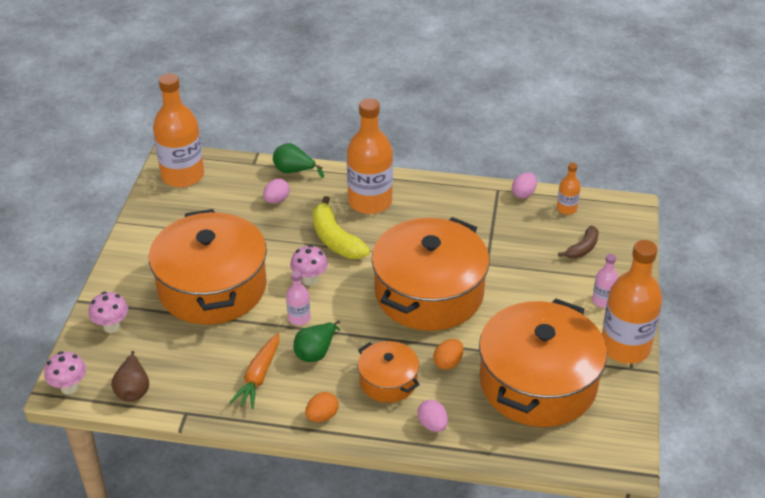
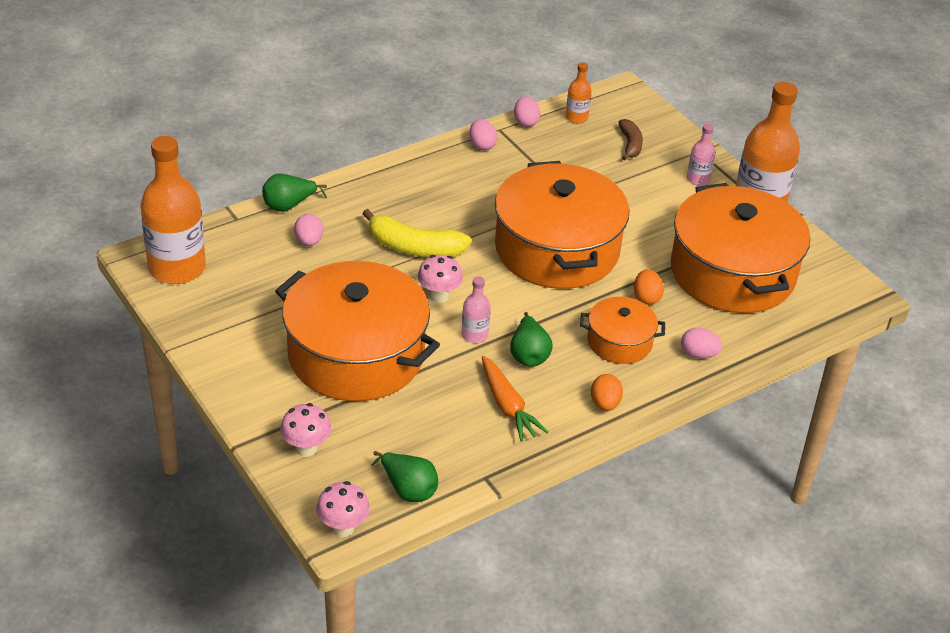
camera: 45 degrees left, 0 degrees up
(133, 389) = (408, 489): brown pear -> green pear
(370, 202) = (400, 197): orange bottle -> none
(470, 194) = (481, 145): none -> pink egg

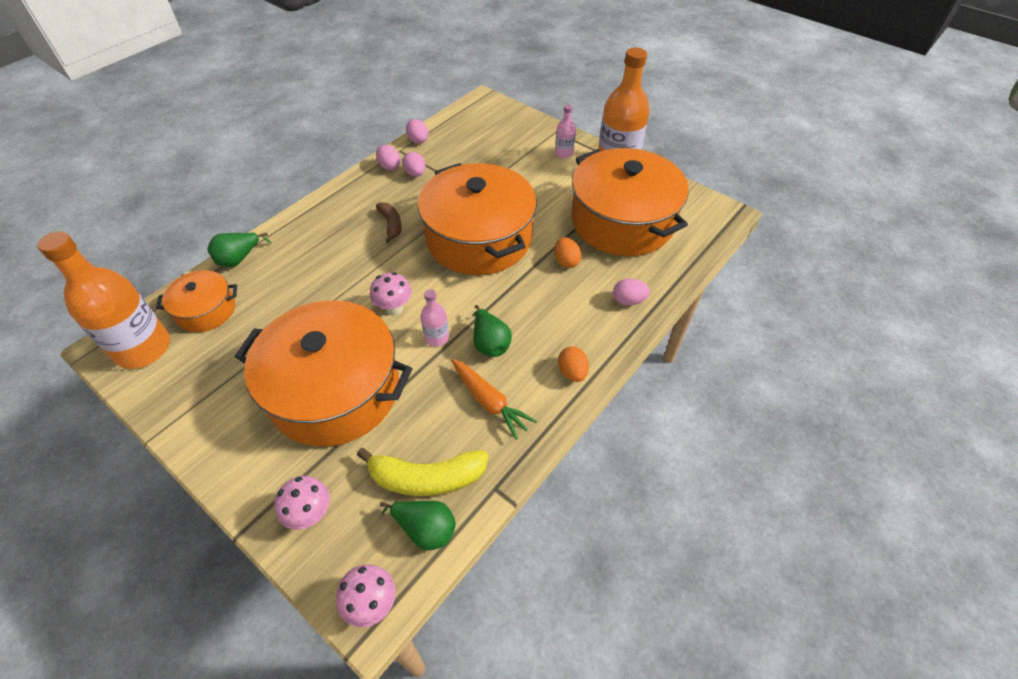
camera: 15 degrees left, 10 degrees up
(309, 241) = (264, 288): pink egg -> pink egg (415, 174)
(414, 248) = (359, 269): yellow banana -> yellow banana (426, 478)
(576, 117) = (455, 127): orange bottle -> none
(619, 342) = (561, 308): orange pot -> orange pot (206, 310)
(630, 144) = (503, 139): brown banana -> brown banana (391, 225)

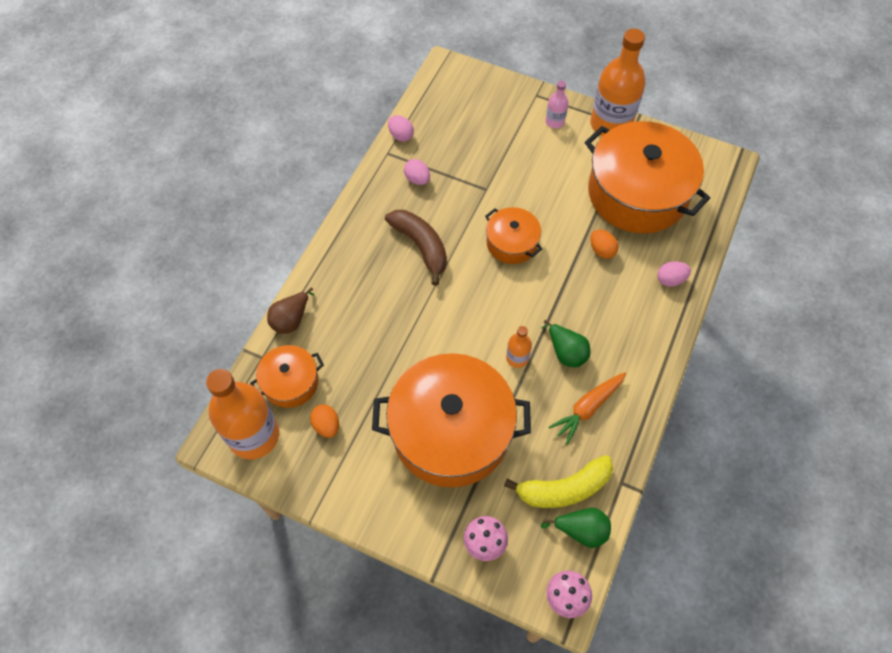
camera: 15 degrees left, 10 degrees up
(239, 259) = (291, 319): green pear -> brown pear
(389, 166) = (387, 176): pink egg -> none
(391, 225) = (421, 246): brown banana -> brown banana, size x1.67
(394, 308) = (466, 338): pink mushroom -> none
(437, 337) = (517, 358): pink bottle -> orange bottle
(479, 238) = (512, 243): orange pot -> orange pot, size x0.49
(489, 402) = (587, 408): orange carrot -> orange carrot turned 105 degrees clockwise
(572, 372) = (646, 363): orange egg -> orange egg (326, 425)

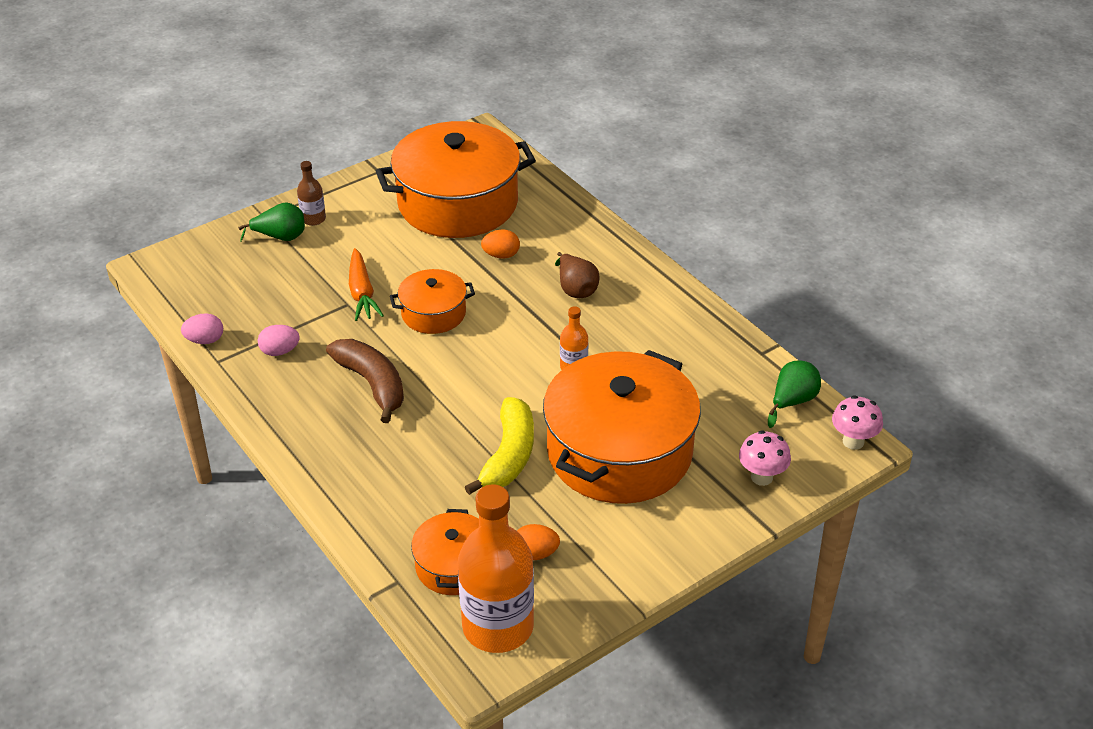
camera: 60 degrees left, 20 degrees down
(291, 319) = (369, 534): brown pear -> brown pear (576, 289)
(421, 246) = (372, 384): brown banana -> brown banana turned 60 degrees clockwise
(554, 122) = (313, 219): pink bottle -> brown bottle
(564, 489) = (741, 395): yellow banana -> yellow banana (509, 456)
(566, 352) = (595, 330): green pear -> green pear (280, 237)
(587, 408) = (668, 341): orange carrot -> orange carrot (362, 293)
(610, 124) = (358, 184): orange bottle -> none
(670, 280) = (574, 226): pink egg -> none

